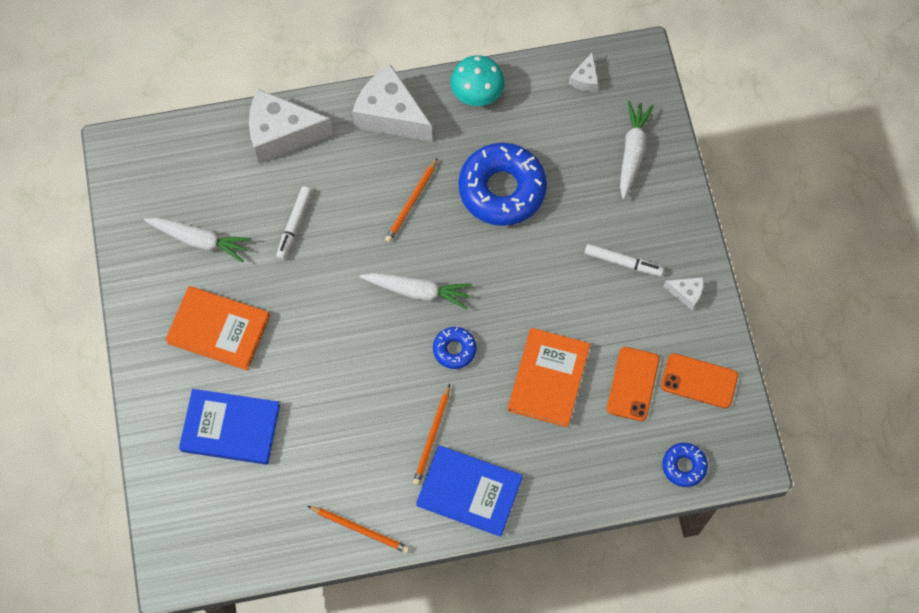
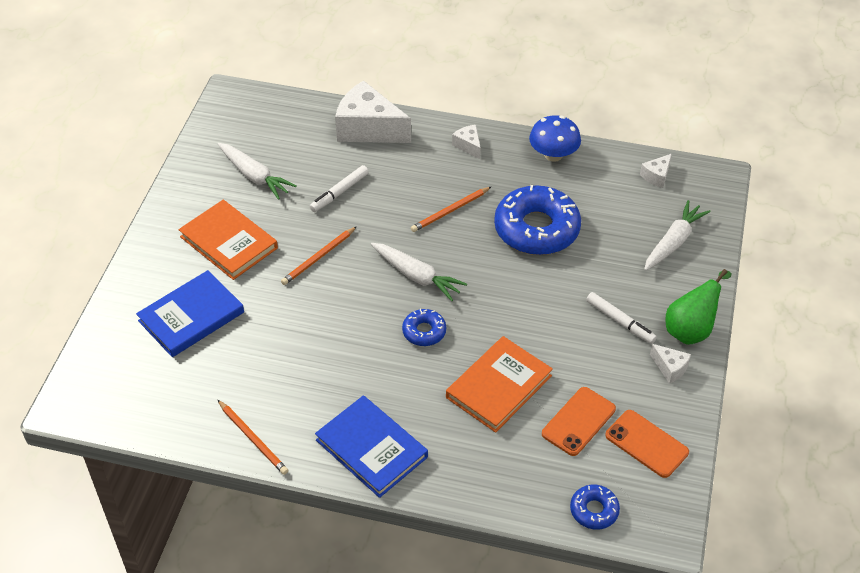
camera: 25 degrees right, 20 degrees down
(230, 428) = (191, 316): blue book -> blue book turned 75 degrees counterclockwise
(390, 115) = (468, 146): white cheese -> white cheese, size x0.46
(432, 437) = (363, 391): orange pencil -> orange pencil (318, 258)
(477, 93) = (553, 154): turquoise mushroom -> blue mushroom
(687, 244) = (691, 329): none -> green pear

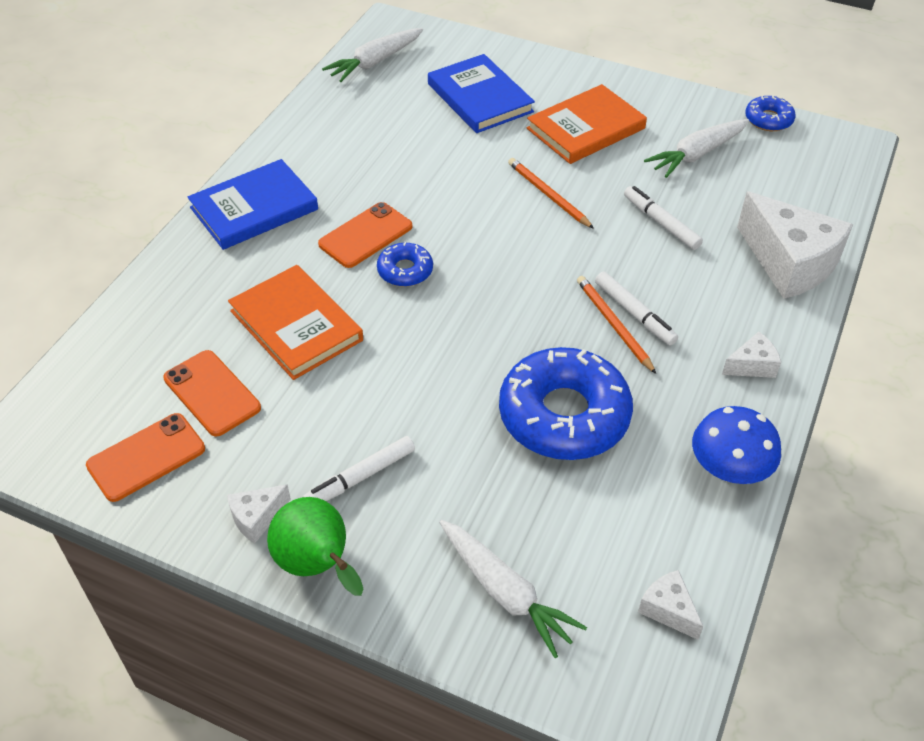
camera: 100 degrees right, 0 degrees up
(253, 439) = (303, 129): orange pencil -> none
(368, 129) = (789, 263): white cheese -> white cheese turned 105 degrees clockwise
(389, 363) = (365, 235): none -> orange phone
(417, 276) = (499, 276): white carrot -> white carrot (375, 62)
(436, 201) = (634, 313): none -> white marker
(594, 510) = (80, 381): blue donut -> blue donut (768, 119)

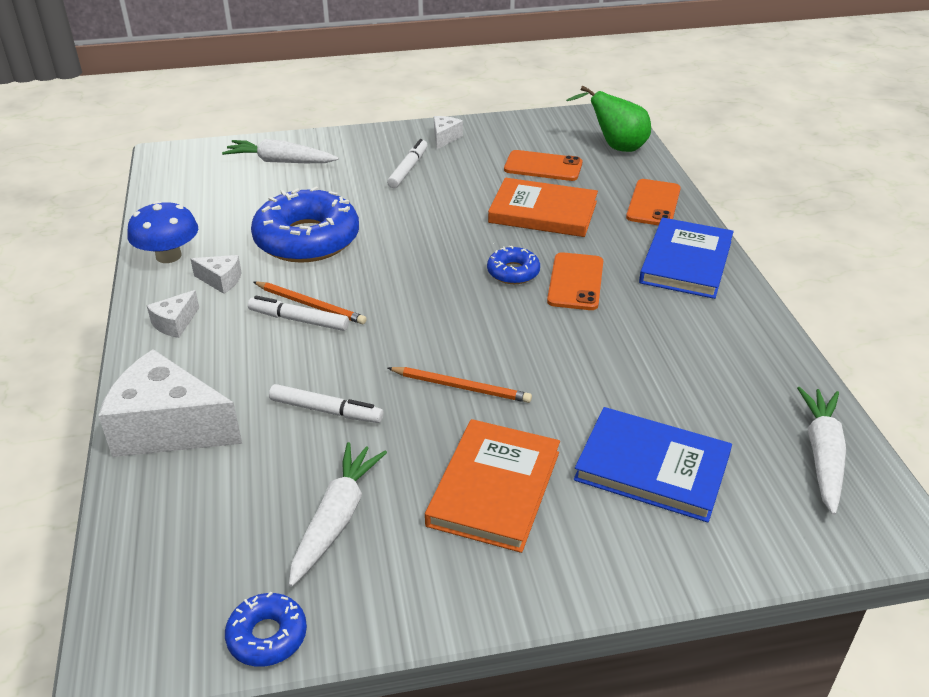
camera: 145 degrees right, 10 degrees down
(146, 457) = (536, 135): orange phone -> orange phone (653, 203)
(317, 566) = (391, 136): green pear -> green pear (615, 147)
(668, 610) = (180, 186): white cheese -> white cheese (221, 280)

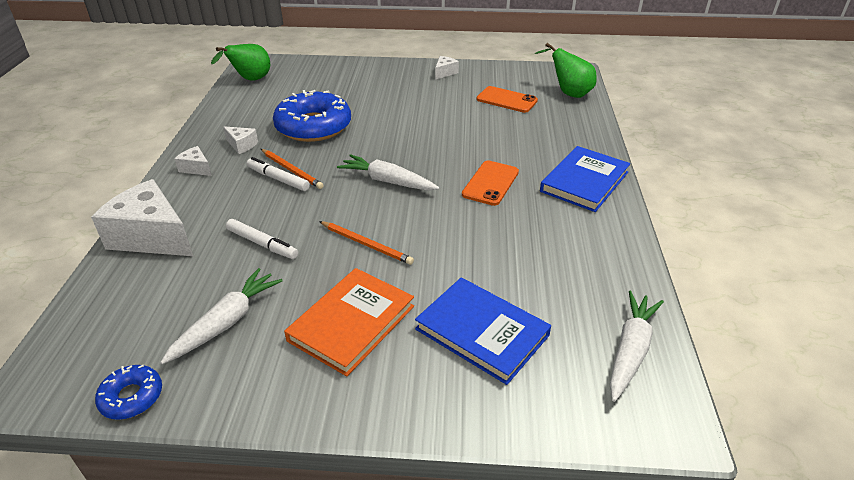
camera: 15 degrees right, 0 degrees up
(168, 256) = (217, 124): blue mushroom -> none
(175, 323) = (196, 168): white cheese -> white cheese turned 75 degrees clockwise
(179, 183) = (250, 80): none -> green pear
(280, 161) = (324, 74): white carrot -> white carrot (387, 181)
(408, 169) = (408, 90): white marker -> none
(513, 272) = (447, 169): blue donut -> none
(543, 212) = (490, 131): orange book -> none
(653, 203) = (578, 136): orange phone -> none

